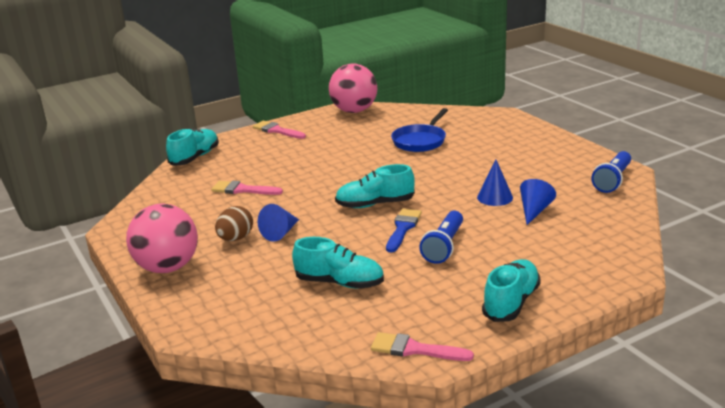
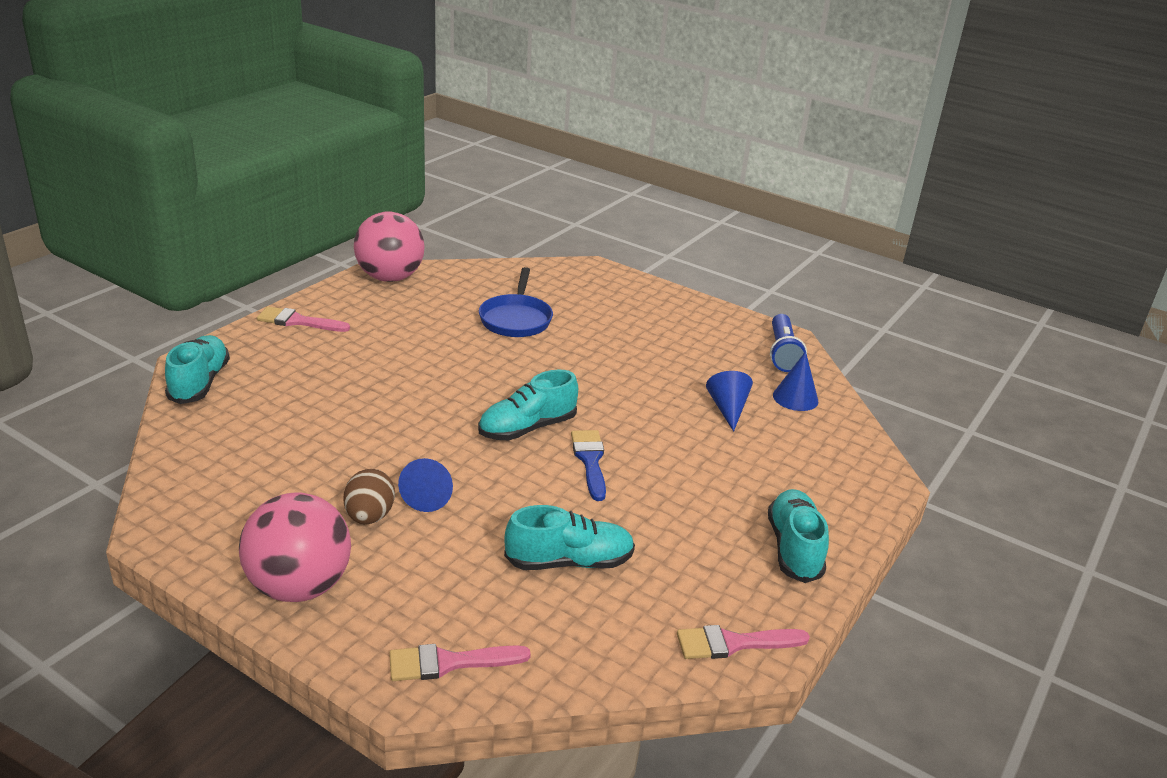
camera: 30 degrees left, 5 degrees up
(242, 190) = (319, 431): pink brush -> pink brush (449, 663)
(444, 246) = (660, 480): blue flashlight -> none
(495, 197) = (669, 396): blue cone -> blue cone (795, 398)

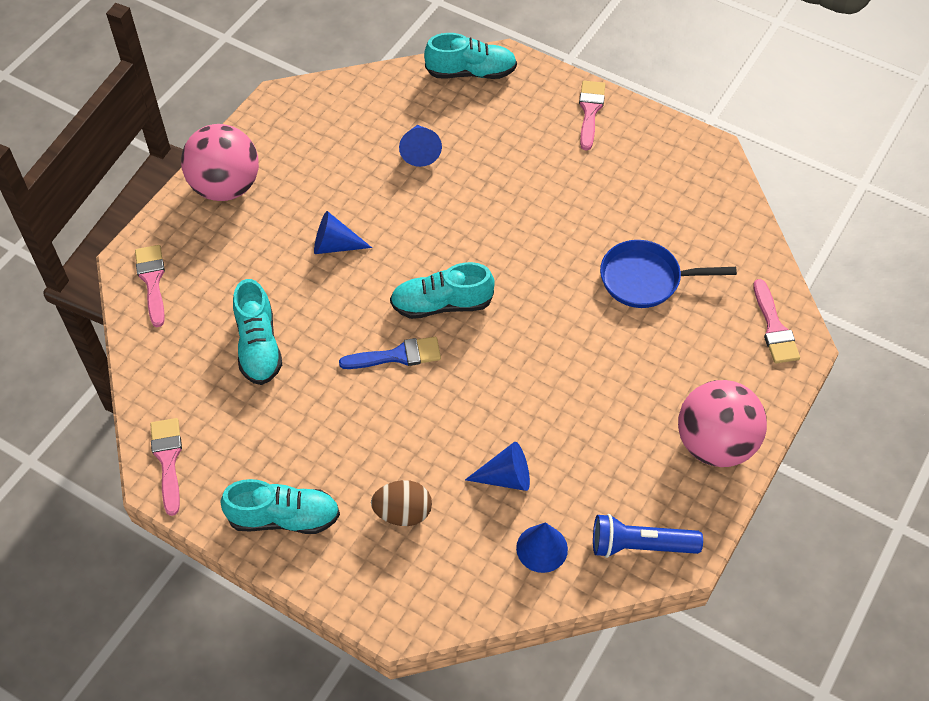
camera: 90 degrees right, 25 degrees up
(305, 426) = (420, 151): none -> blue cone
(369, 516) = (305, 212): brown egg -> brown egg (403, 513)
(390, 278) = (702, 163): pink ball -> pink ball (714, 444)
(527, 428) = (441, 304): turquoise shoe -> turquoise shoe turned 60 degrees counterclockwise
(575, 273) = (774, 328): none -> pink brush

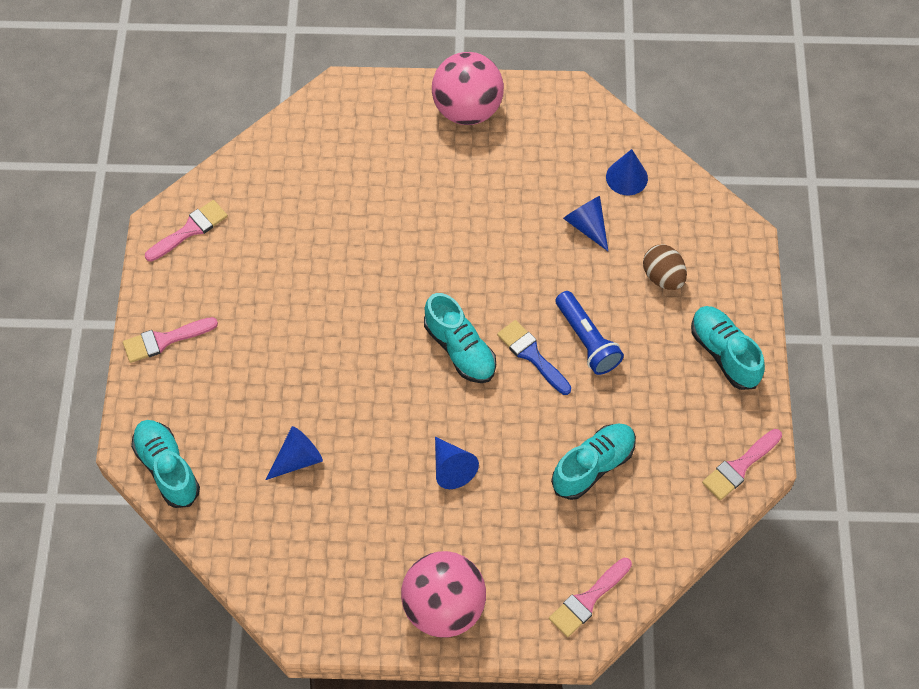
camera: 120 degrees left, 5 degrees up
(640, 545) = (582, 121): blue flashlight -> blue flashlight (587, 340)
(645, 279) = (339, 215): blue pan -> none
(774, 328) = (334, 111): pink brush -> pink brush (190, 230)

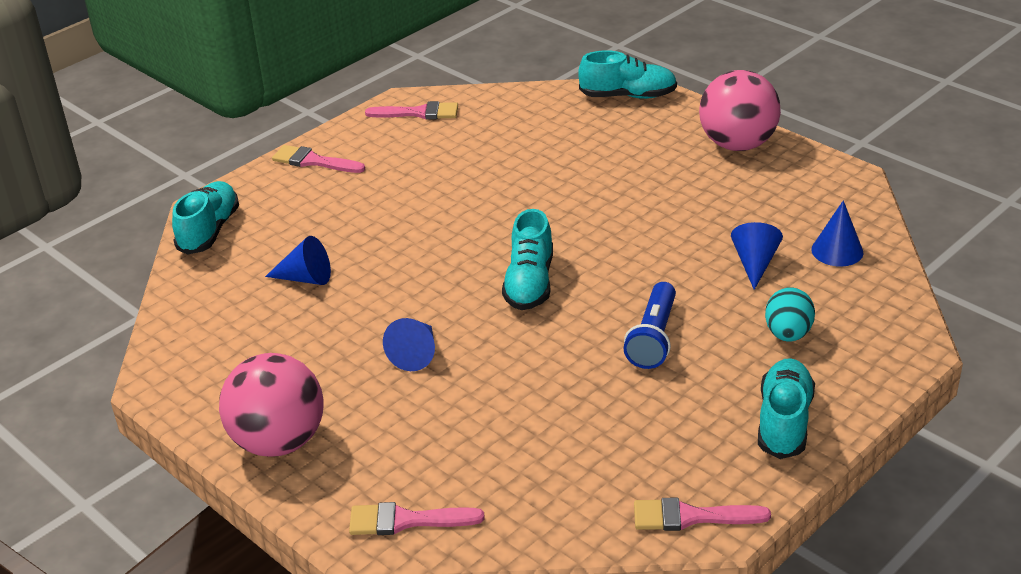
camera: 45 degrees right, 25 degrees down
(531, 355) = (588, 320): blue brush -> none
(593, 466) = (543, 427): turquoise shoe -> turquoise shoe (628, 96)
(663, 277) = (788, 334): brown egg -> turquoise egg

